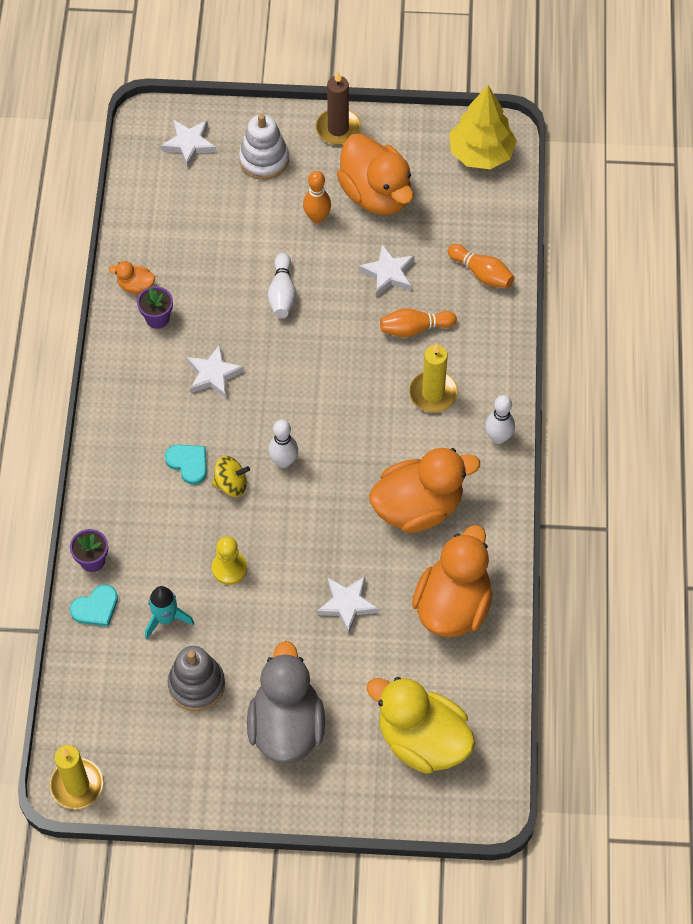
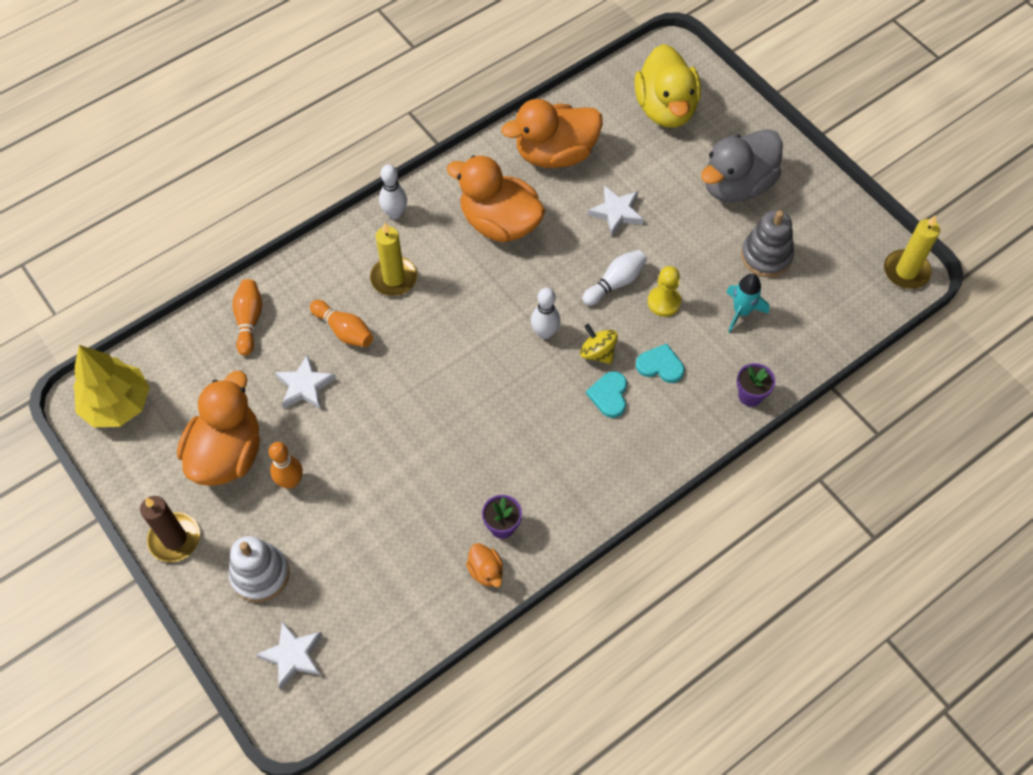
camera: 130 degrees left, 0 degrees up
(96, 607) = (781, 363): turquoise heart -> turquoise heart (660, 365)
(213, 374) = (515, 440): white star -> none
(282, 293) = (393, 449): white bowling pin -> white bowling pin (615, 283)

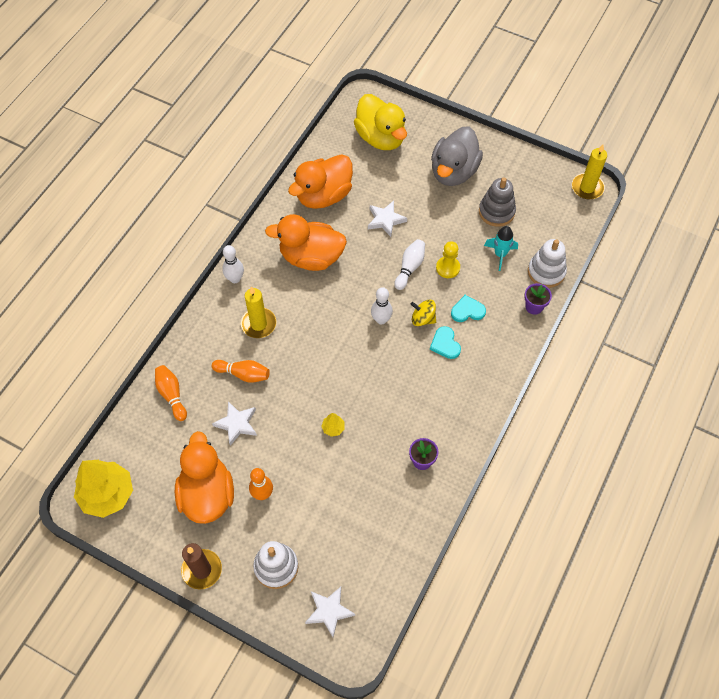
camera: 25 degrees left, 0 degrees up
(415, 439) = (333, 428): none -> yellow tree
(486, 571) = (427, 495): orange duck -> none
(790, 357) = (546, 272): none -> white stacking toy

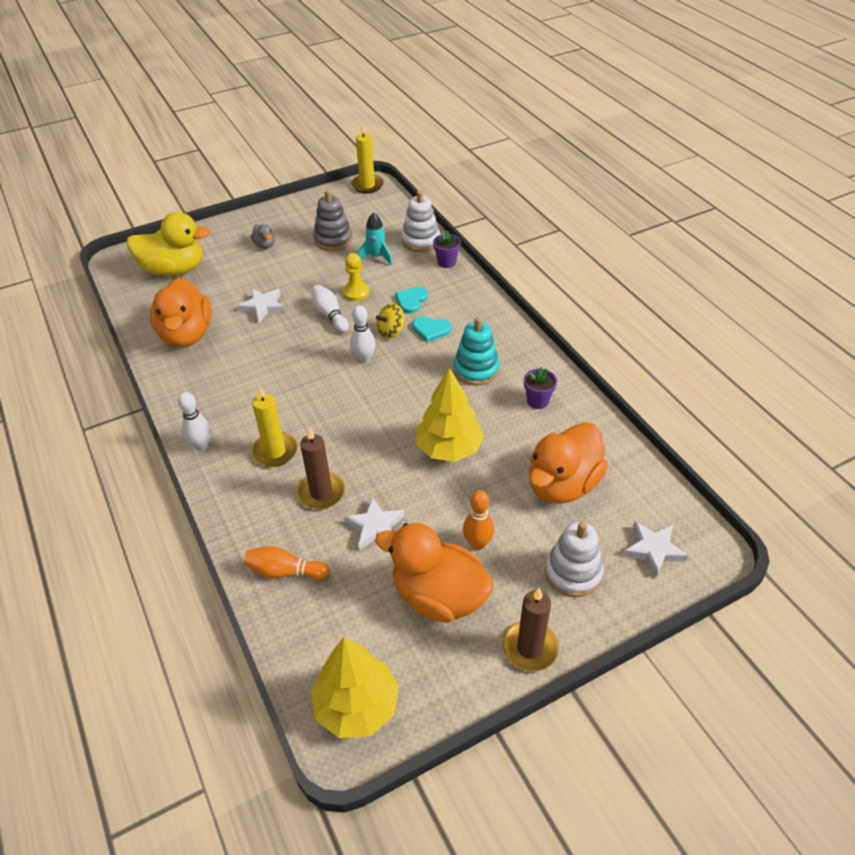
camera: 55 degrees left, 15 degrees down
(243, 374) = (321, 492): orange bowling pin -> brown candle
(311, 257) = (243, 375): orange duck -> orange duck (562, 484)
(333, 428) = (449, 449): yellow tree -> yellow tree, size x2.38
(424, 400) = (476, 370): none -> turquoise stacking toy
(453, 172) = (265, 245): grey duck -> grey duck, size x0.43

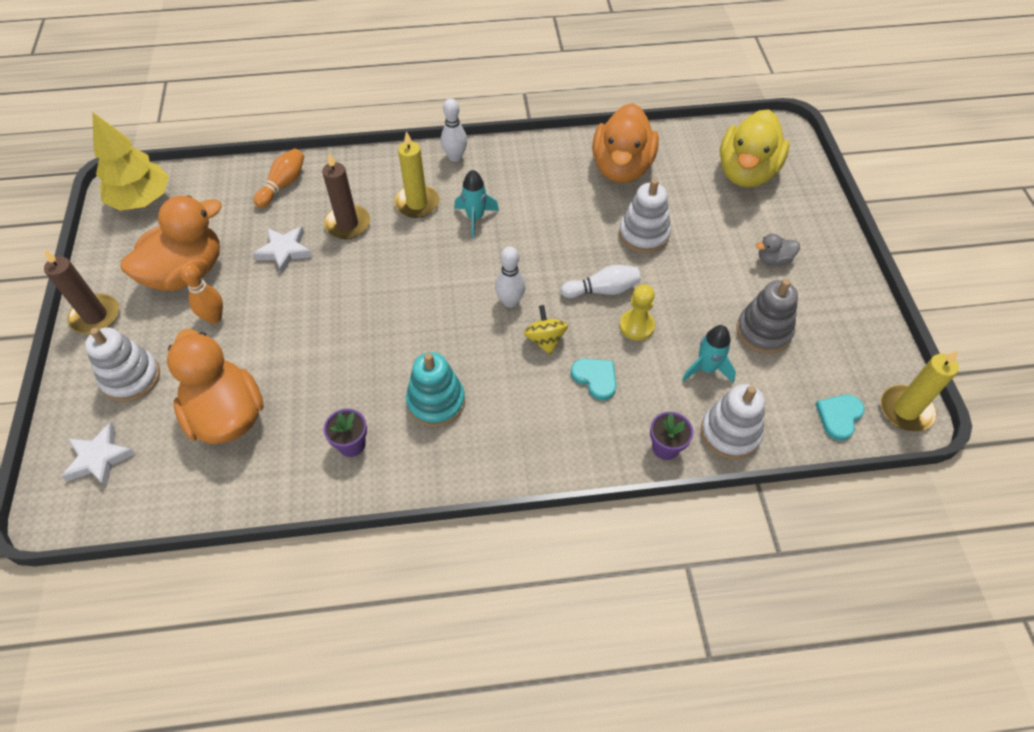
camera: 110 degrees right, 10 degrees up
(186, 335) = (621, 168): orange duck -> orange duck turned 90 degrees counterclockwise
(263, 307) = (643, 234): white star -> white stacking toy
(280, 406) = (475, 218): none -> turquoise rocket
(431, 330) = (529, 381): turquoise heart -> turquoise heart (839, 416)
(449, 449) = (336, 334): yellow tree -> none

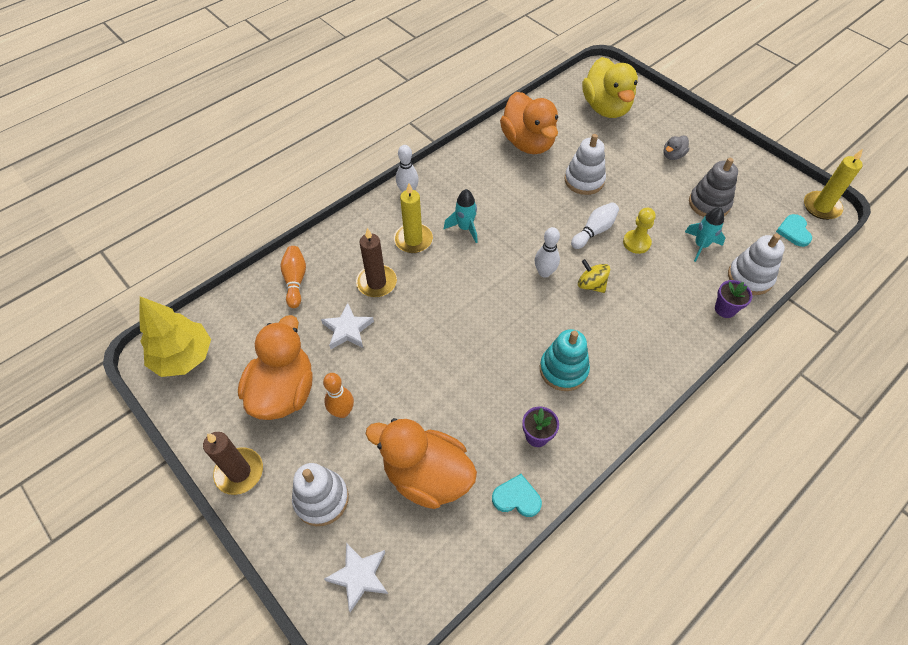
camera: 35 degrees left, 0 degrees up
(595, 378) = (645, 291): turquoise heart -> turquoise heart (517, 498)

